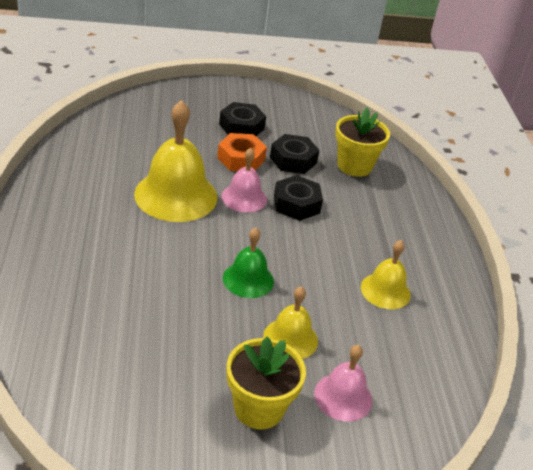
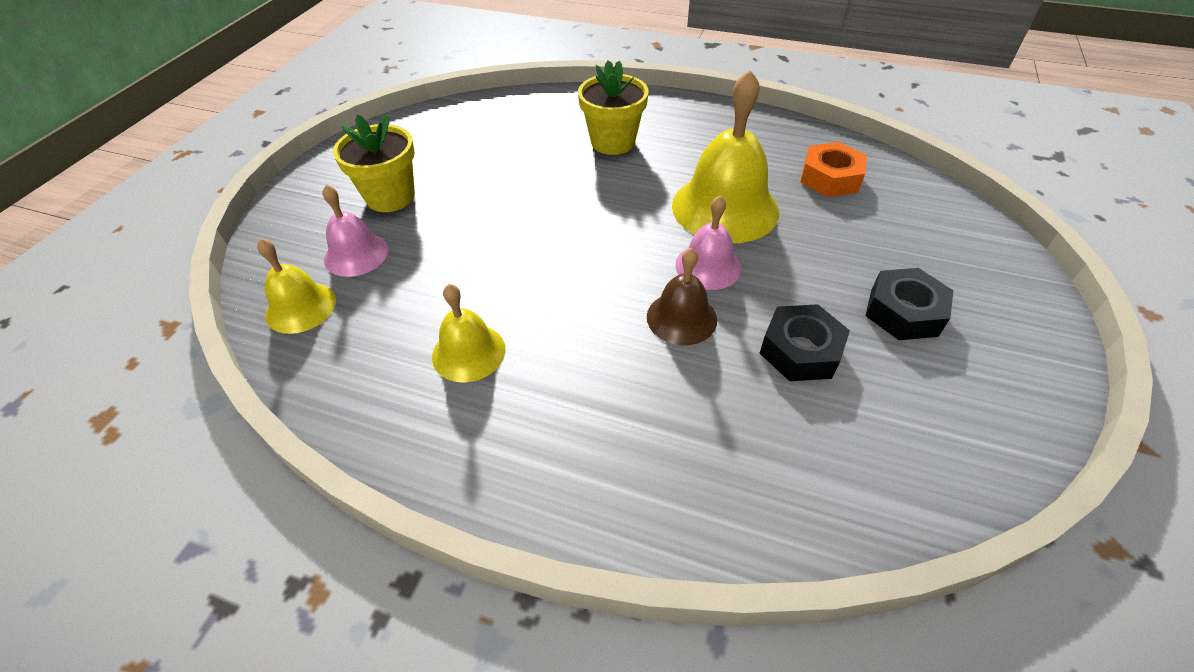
camera: 120 degrees right, 10 degrees up
(241, 159) = (806, 287): orange nut -> orange nut (830, 178)
(248, 279) = (553, 231): green bell -> none
(290, 338) = (451, 239): yellow bell -> yellow bell (300, 307)
(296, 204) = (681, 318): black nut -> brown bell
(354, 166) = (777, 439): yellow flower pot -> yellow flower pot (613, 142)

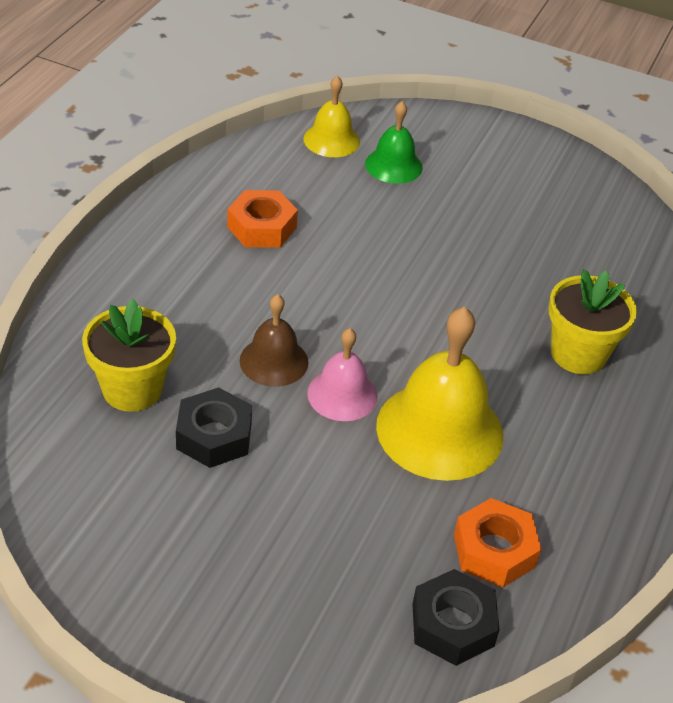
camera: 90 degrees right, 5 degrees down
(356, 254) = (393, 165): pink bell -> green bell
(390, 197) = (477, 183): yellow flower pot -> yellow flower pot (132, 389)
(468, 352) = (262, 227): yellow bell -> orange nut
(903, 312) = (246, 536): black nut -> black nut (453, 625)

